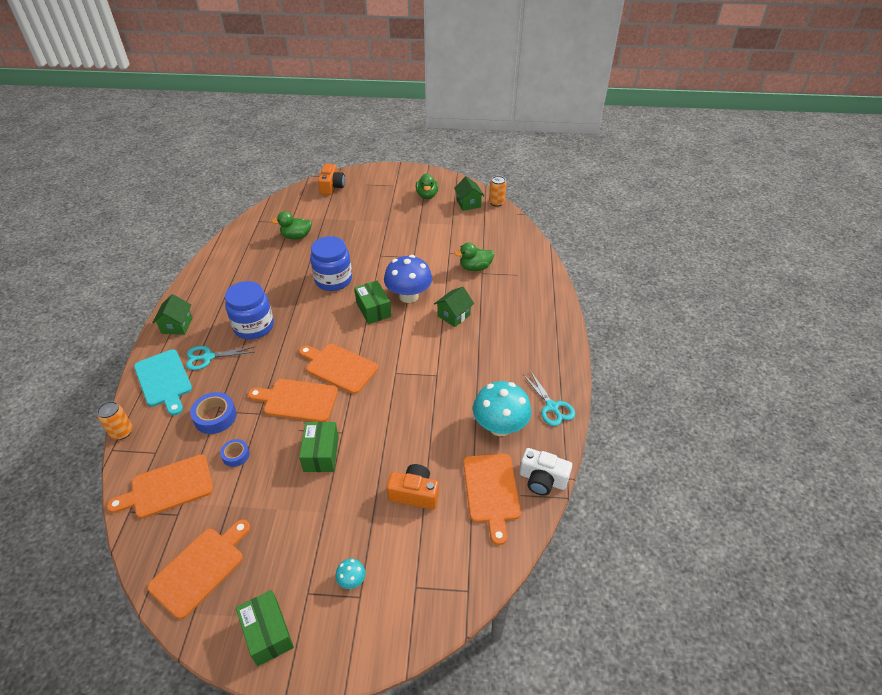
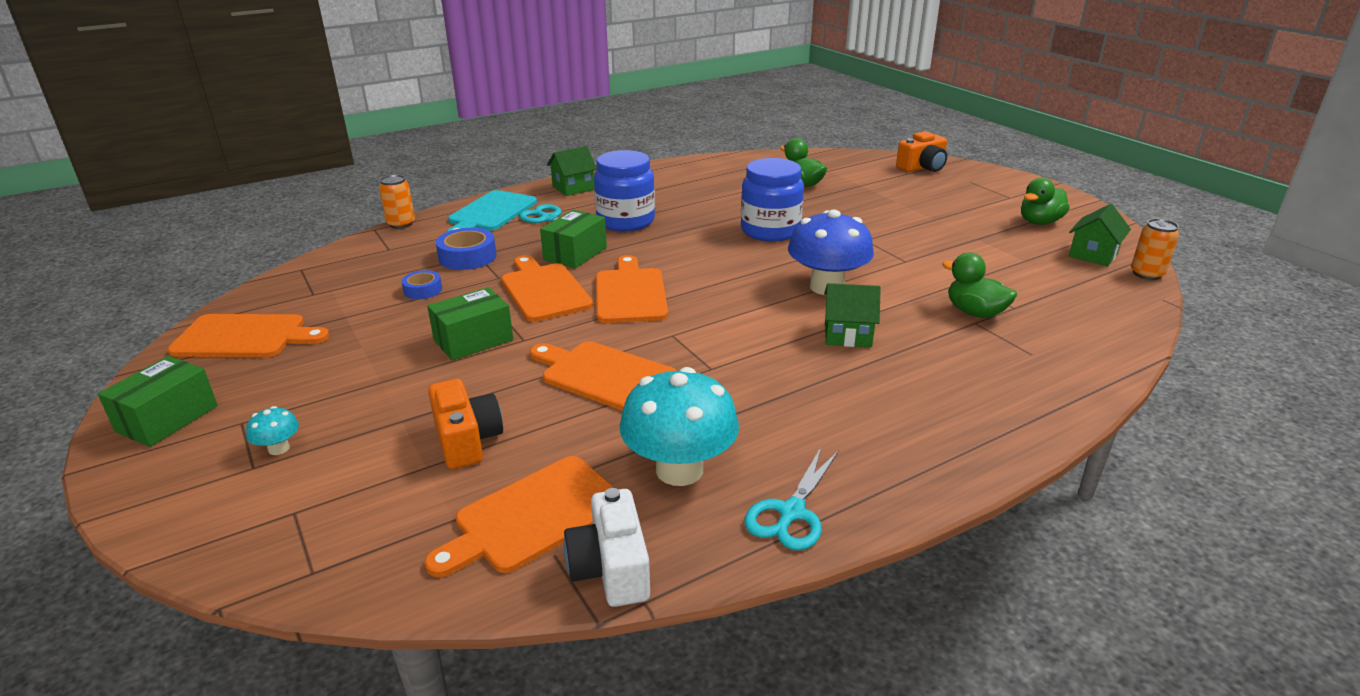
camera: 55 degrees right, 15 degrees down
(168, 487) = (346, 274): orange cutting board -> orange cutting board (604, 375)
(373, 309) = (762, 274): green box -> green box (575, 253)

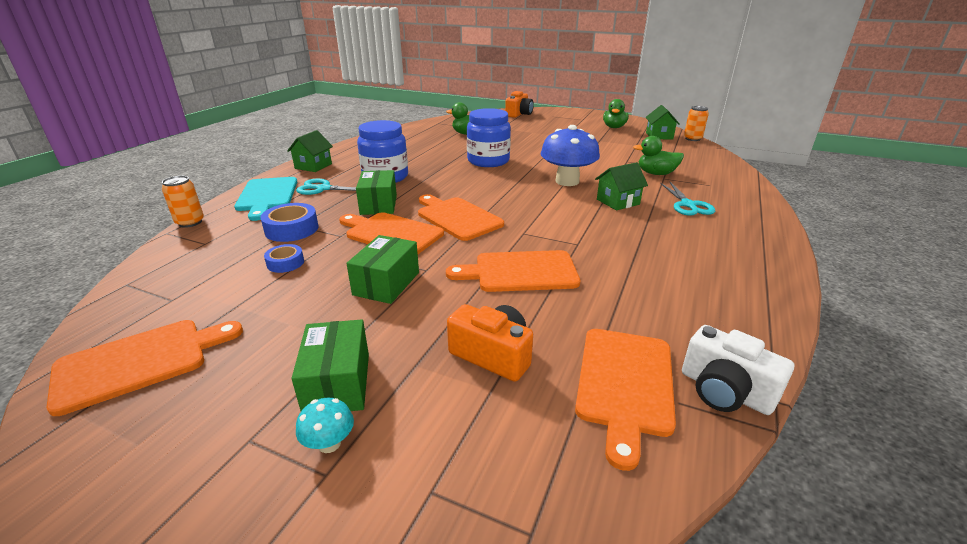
camera: 35 degrees left, 0 degrees up
(167, 419) = (143, 480): green box -> green box (337, 383)
(679, 470) = (658, 309): turquoise mushroom -> none
(791, 512) = (750, 305): turquoise scissors -> turquoise scissors (688, 205)

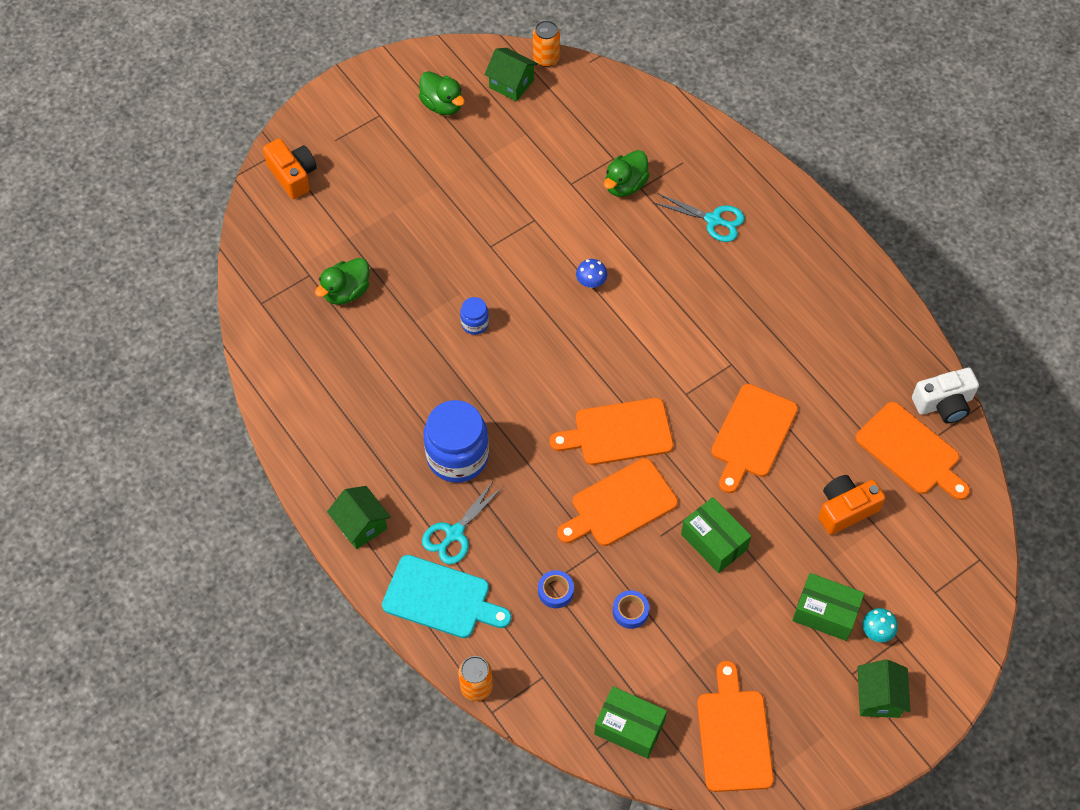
camera: 60 degrees left, 30 degrees up
(292, 229) = (555, 591): blue tape -> blue tape, size x0.61
(379, 204) = (540, 492): green box -> green box (629, 727)
(488, 161) = (475, 323): blue jar -> blue jar, size x0.47
(567, 181) = (591, 282): blue mushroom -> blue mushroom, size x0.43
(618, 202) = (670, 273): green house -> green house (878, 697)

